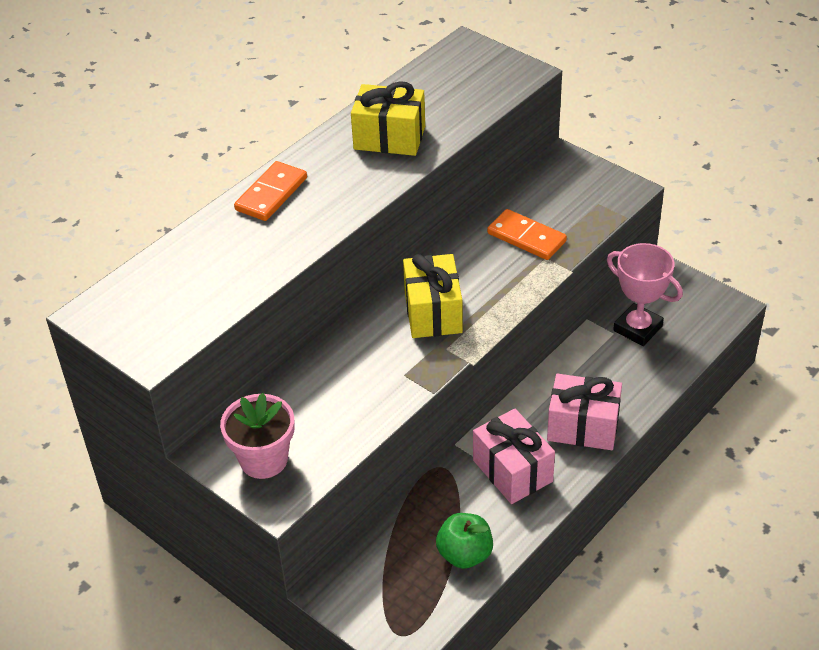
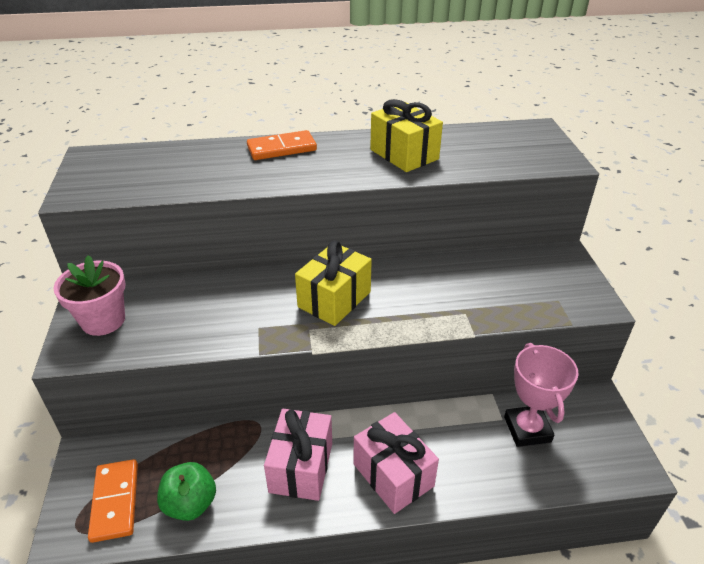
camera: 40 degrees right, 5 degrees down
(526, 237) = (468, 291): orange domino -> orange domino (115, 501)

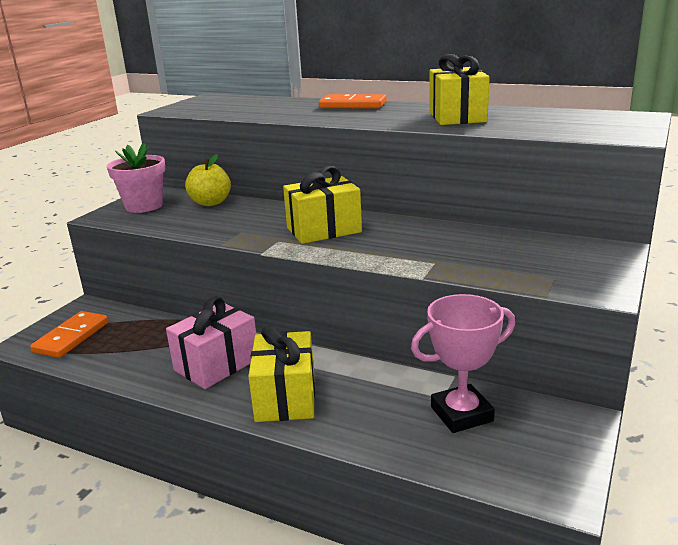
camera: 35 degrees right, 15 degrees down
(177, 292) = (210, 203): none -> yellow apple
(190, 504) = (114, 356): green apple -> none
(393, 475) = (285, 397): pink gift -> yellow gift
(527, 429) = (461, 414): pink trophy -> pink trophy turned 45 degrees clockwise

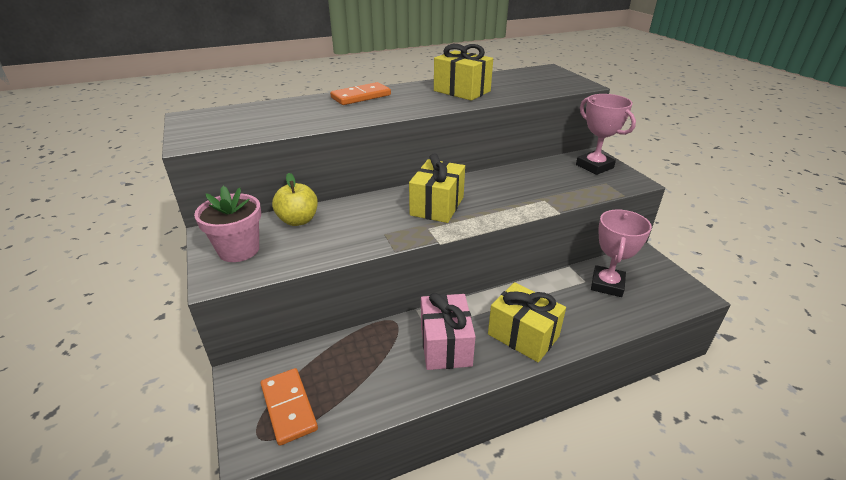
camera: 50 degrees left, 10 degrees up
(584, 259) = (594, 166): none -> pink trophy

